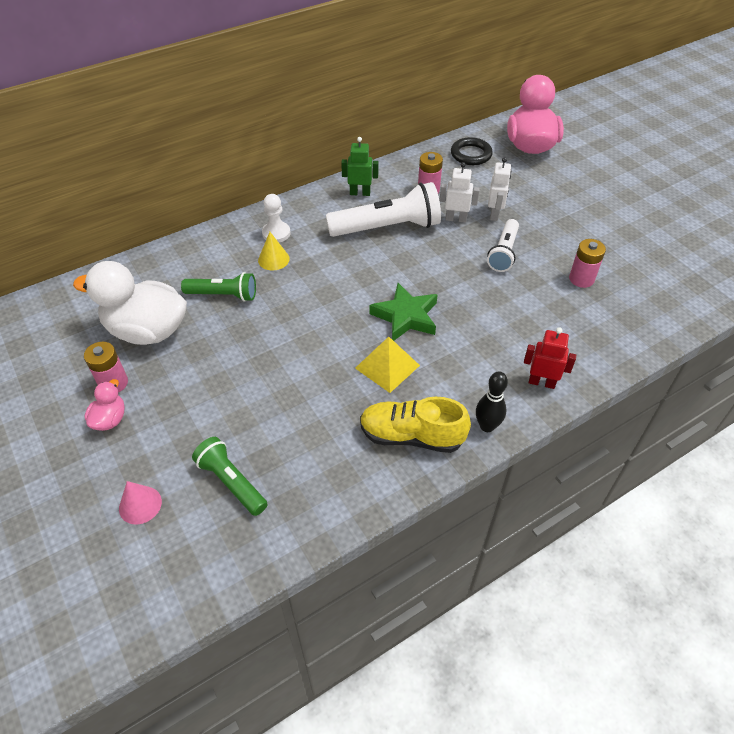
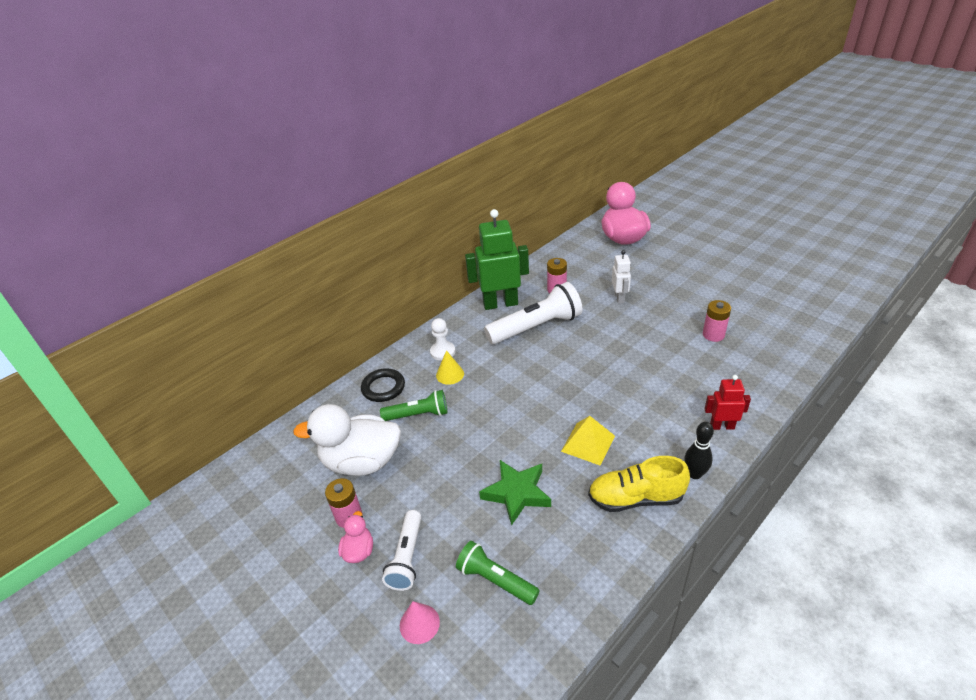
camera: 10 degrees left, 10 degrees down
(360, 193) = (500, 303): green robot -> green robot, size x1.91
(405, 316) = (584, 397): green star -> green star (516, 493)
(456, 219) = (590, 308): white robot -> none
(471, 154) = (578, 254): black ring -> black ring (383, 388)
(503, 253) = (641, 327): white flashlight -> white flashlight (407, 557)

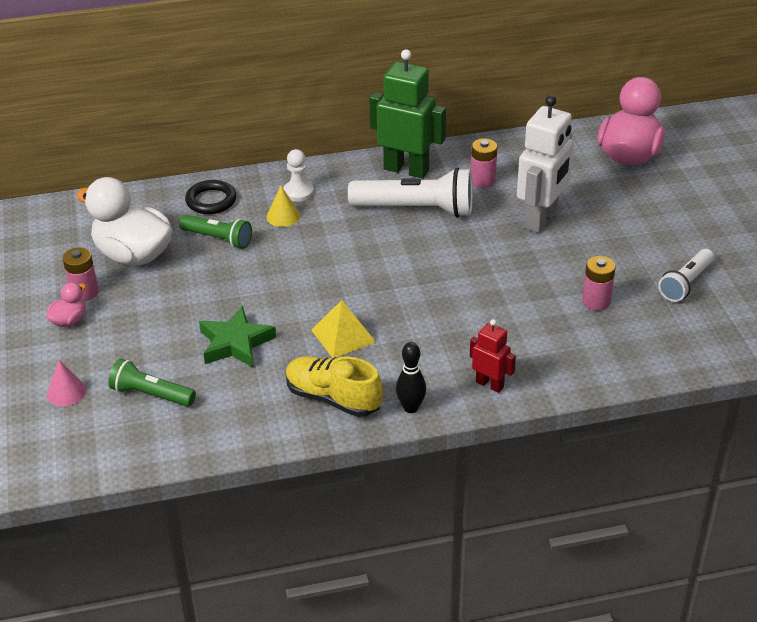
camera: 30 degrees right, 0 degrees up
(407, 557) = (100, 344): white flashlight -> white flashlight (686, 283)
(495, 580) = (151, 394): green flashlight -> green flashlight turned 45 degrees counterclockwise
(619, 298) = (541, 219): white robot -> white robot, size x1.91

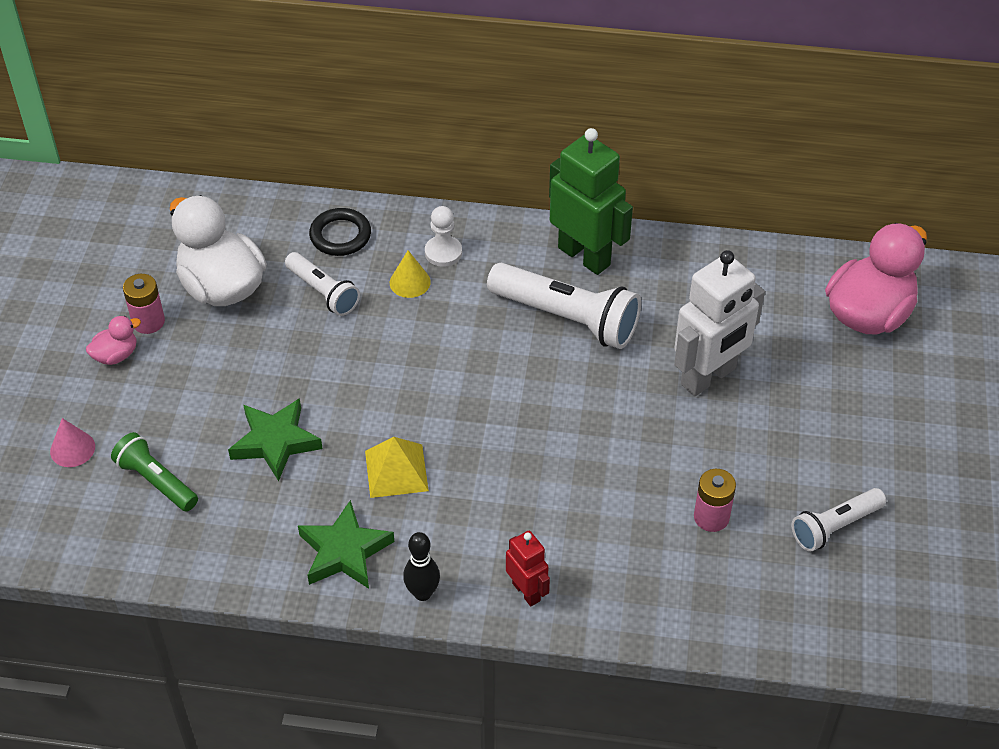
camera: 20 degrees right, 10 degrees up
(218, 239) = (323, 292): green flashlight -> white flashlight
(333, 398) = (344, 551): yellow shoe -> green star
(482, 180) = (667, 299): pink battery -> none

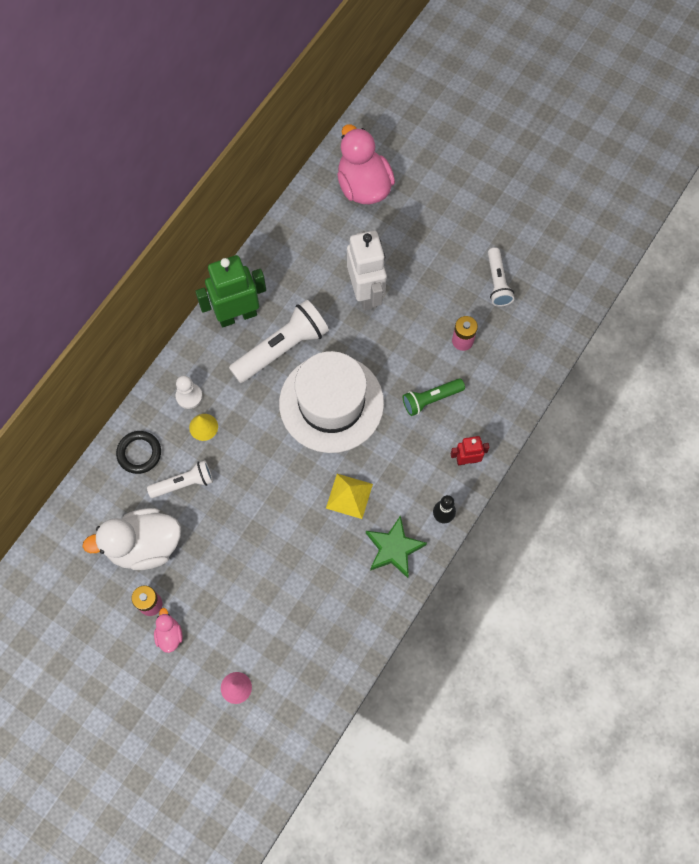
camera: 65 degrees left, 20 degrees up
(156, 481) = (288, 642): green flashlight -> green flashlight (431, 399)
(275, 442) = (293, 558): green star -> none
(520, 400) = (331, 403): none -> white hat

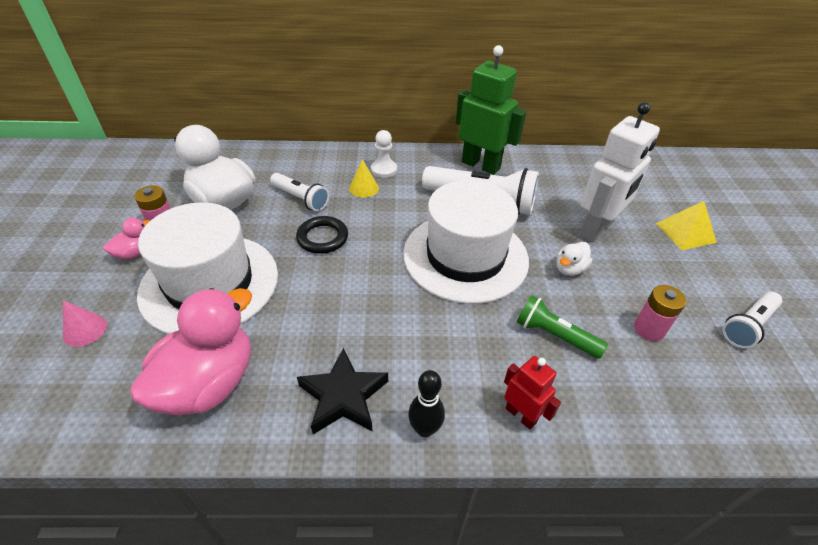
camera: 55 degrees right, 25 degrees down
(139, 453) = (309, 165): black ring -> black ring (322, 238)
(242, 591) = (210, 283): none -> white hat
(349, 496) = (378, 319): yellow pyramid -> yellow pyramid (685, 232)
(363, 186) = (682, 183): pink duck -> pink duck (209, 383)
(388, 344) = (569, 269): none -> white duck
(394, 549) = (343, 396): green star -> black star

